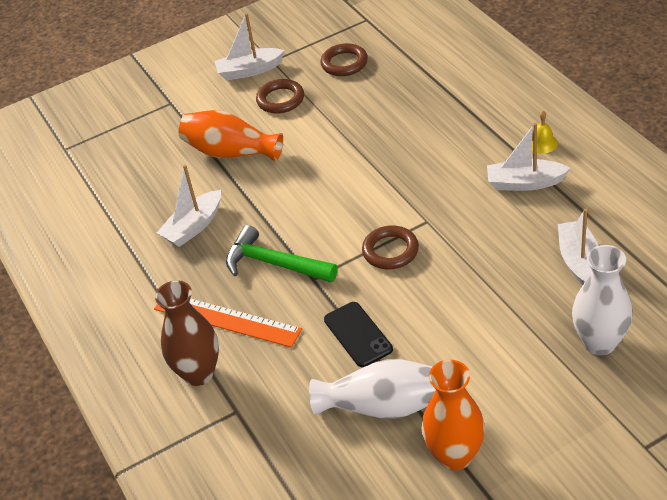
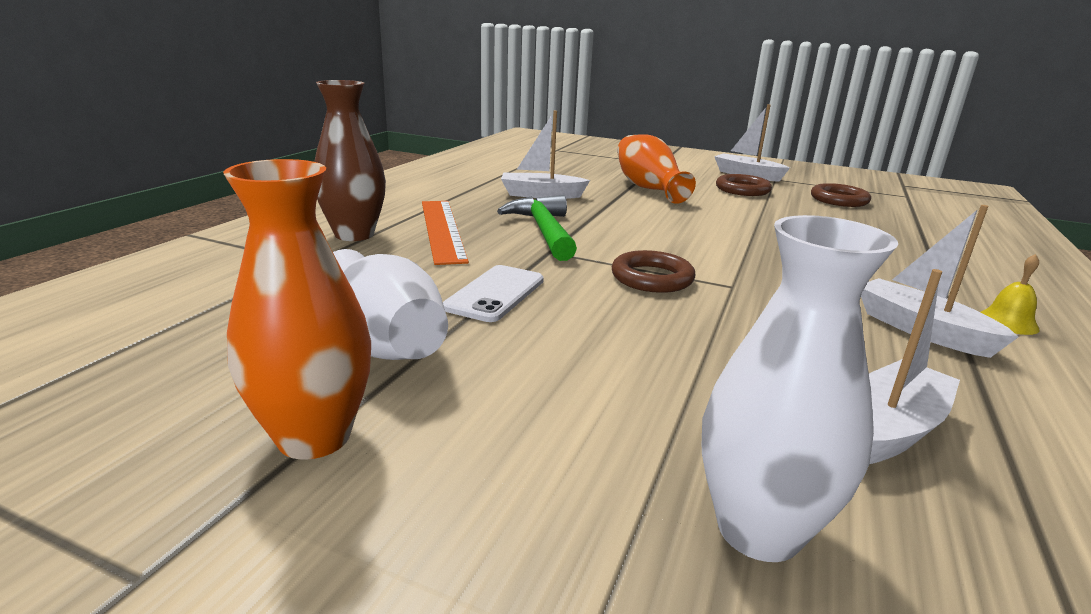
camera: 45 degrees right, 20 degrees down
(357, 334) = (495, 294): black phone -> white phone

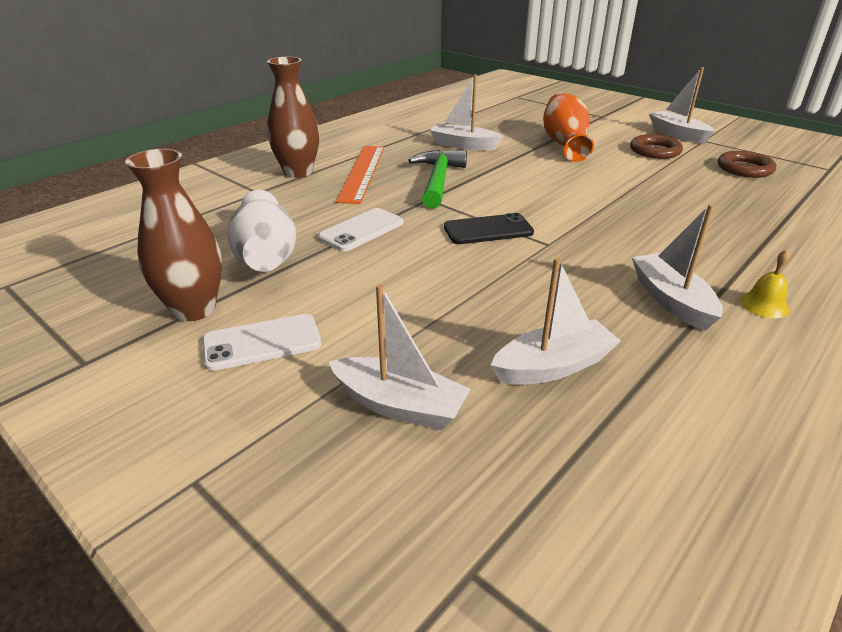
camera: 20 degrees right, 10 degrees up
(314, 437) = (194, 309): orange vase -> brown vase
(468, 471) = (262, 342): none -> white phone
(652, 278) = (488, 230): brown ring -> black phone
(758, 530) = (399, 405): white vase -> white boat

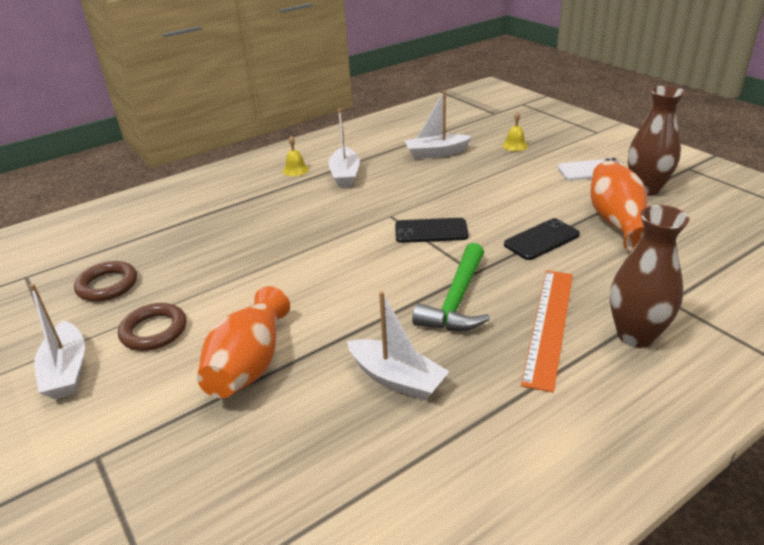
camera: 165 degrees left, 0 degrees up
(266, 256) = (617, 222): white vase -> orange vase
(361, 230) = (541, 240): white phone -> black phone
(399, 405) = (514, 145): white boat -> yellow bell

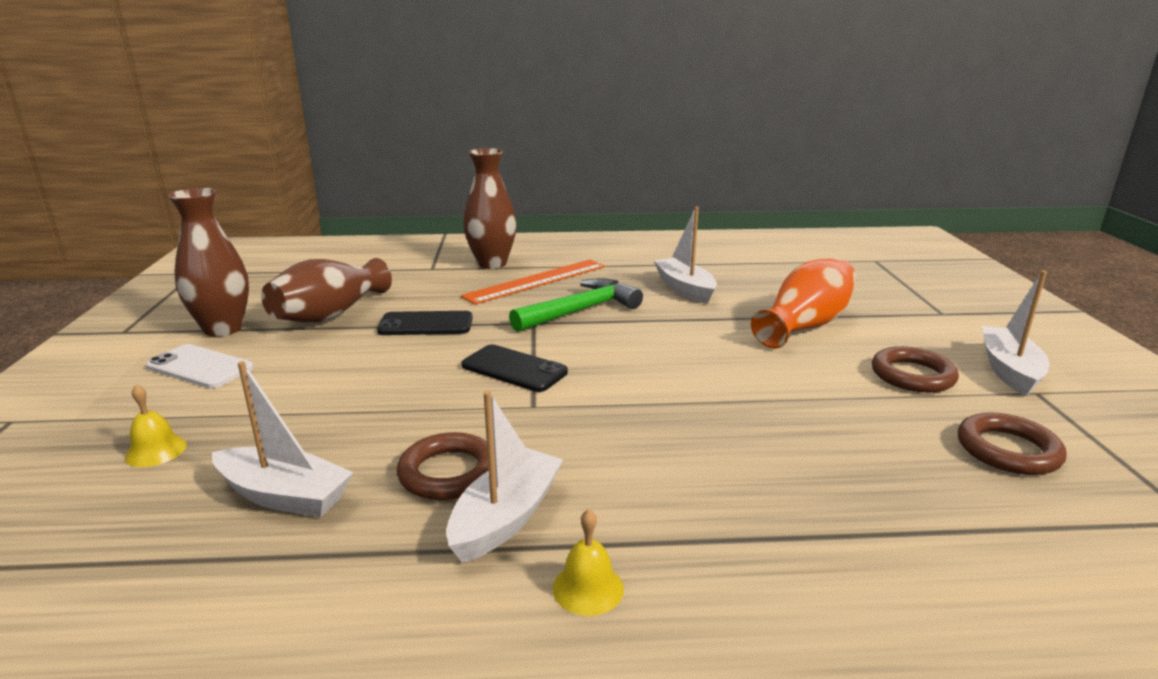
camera: 150 degrees left, 10 degrees down
(387, 178) = (448, 473): none -> brown ring
(617, 222) = (330, 315): orange vase -> brown vase

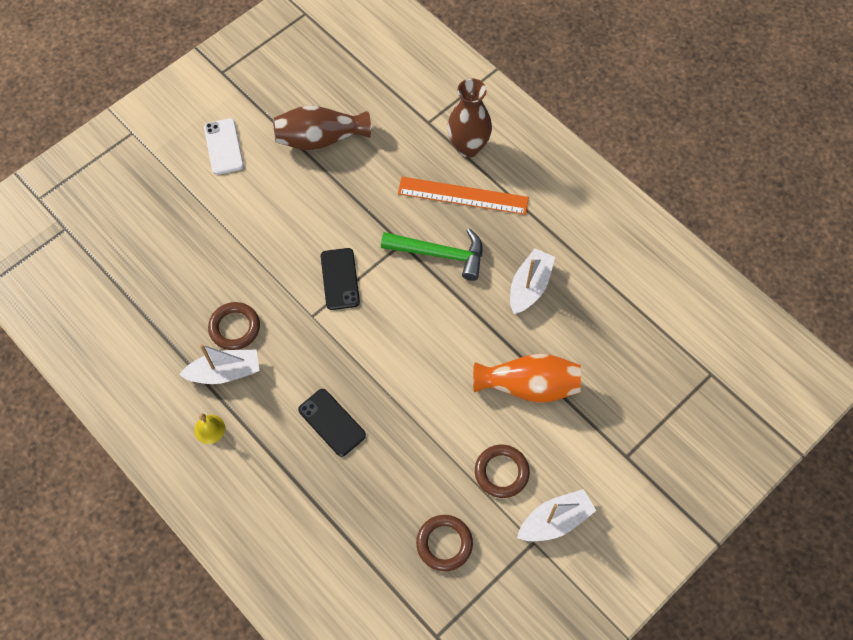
camera: 50 degrees right, 40 degrees up
(156, 451) = (160, 209): yellow bell -> none
(223, 328) = (263, 110): brown vase -> none
(284, 496) = (174, 285): white boat -> none
(426, 324) = (351, 194): black phone -> black phone (332, 422)

